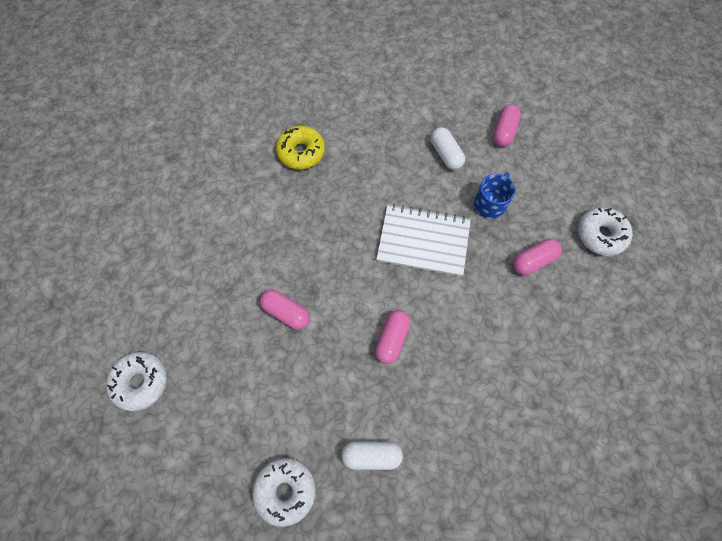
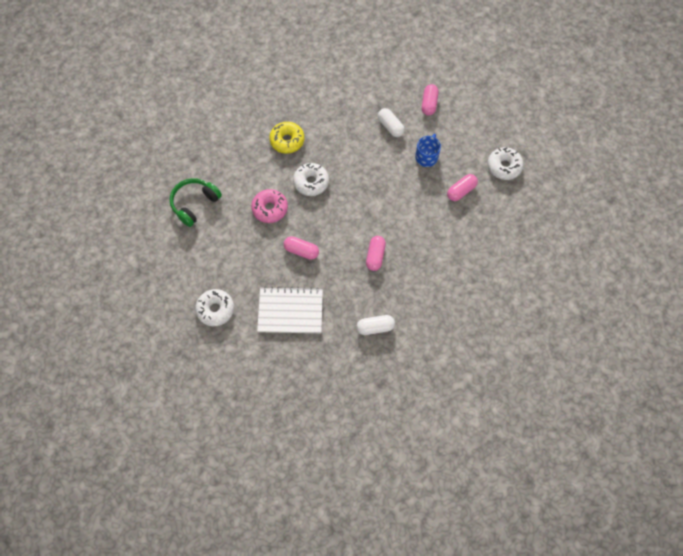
camera: 10 degrees left, 0 degrees up
(155, 219) = (195, 204): none -> green headphones
(256, 243) = (270, 209): none -> pink donut
(285, 491) = (325, 356): white donut -> white donut (311, 182)
(423, 241) = (385, 189): white notebook -> white notebook (290, 311)

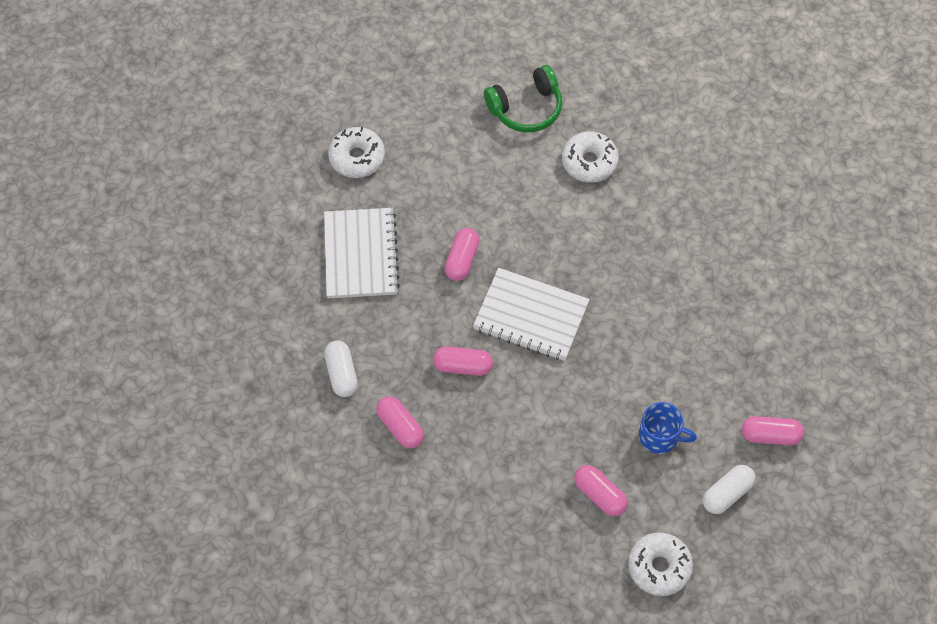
camera: 85 degrees right, 5 degrees down
(195, 204) = (526, 108): green headphones -> green headphones turned 120 degrees clockwise
(270, 209) = (530, 209): pink donut -> none
(287, 141) = (657, 220): yellow donut -> none
(311, 182) = (585, 262): white donut -> white donut (589, 162)
(344, 215) = (531, 316): none -> white notebook
(390, 126) = (711, 374): white capsule -> white capsule (727, 493)
(413, 295) = (400, 427): none -> pink capsule

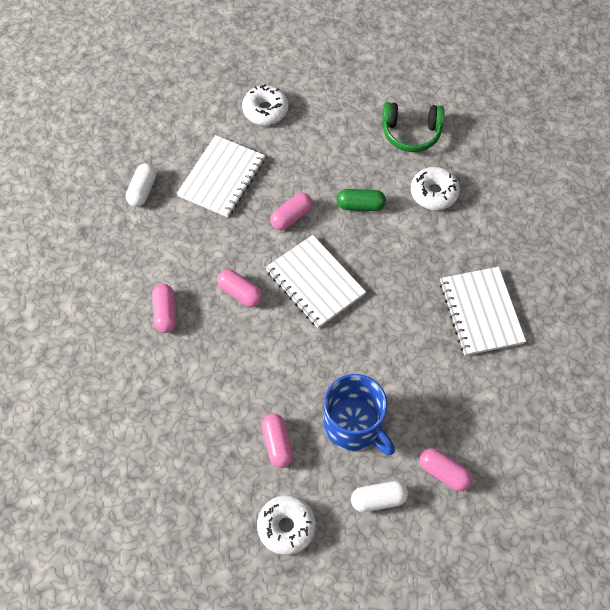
camera: 30 degrees right, 0 degrees up
(342, 374) = (151, 253): white capsule -> white capsule (142, 190)
(524, 212) = (360, 205): none -> green capsule
(660, 436) = (354, 424): blue mug -> blue mug, size x1.65
(710, 262) = (481, 312): none -> white notebook

